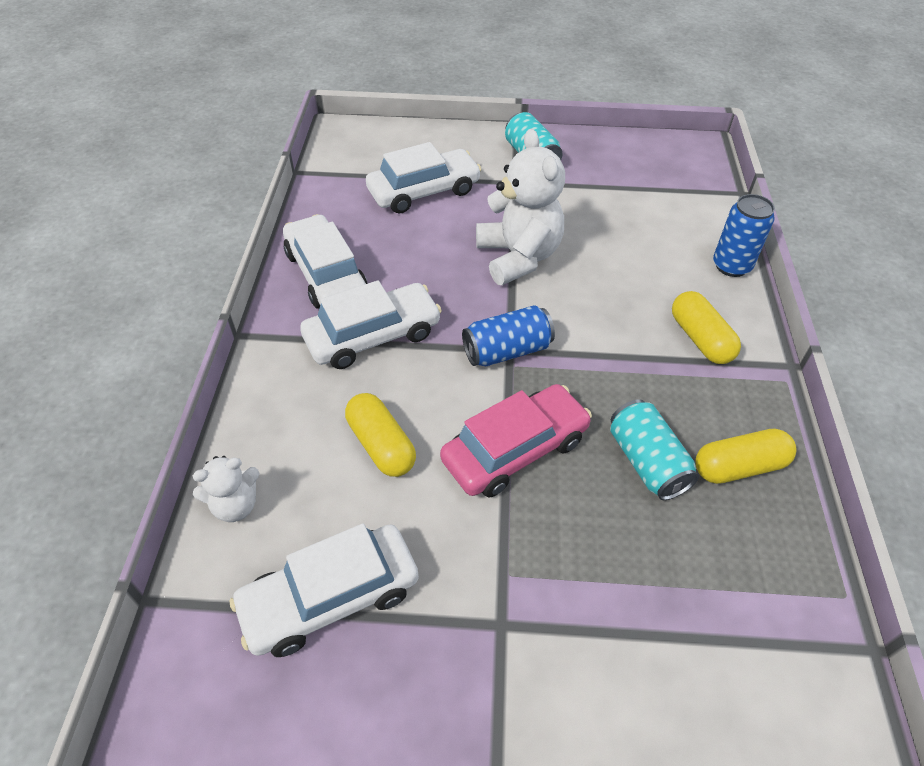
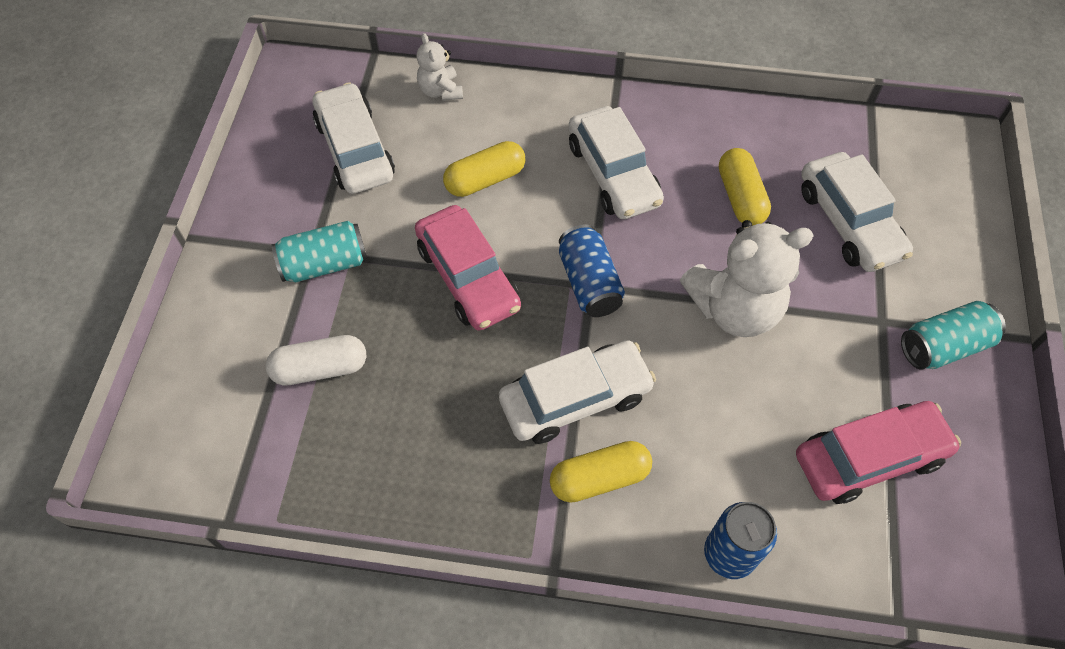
camera: 95 degrees right, 10 degrees up
(326, 274) = (700, 136): white car -> white car (575, 398)
(630, 196) = (869, 458): none -> pink car
(647, 462) = (441, 384): turquoise can -> turquoise can (324, 264)
(660, 583) = (320, 368): none -> white capsule
(739, 467) = (424, 468): yellow capsule -> yellow capsule (740, 197)

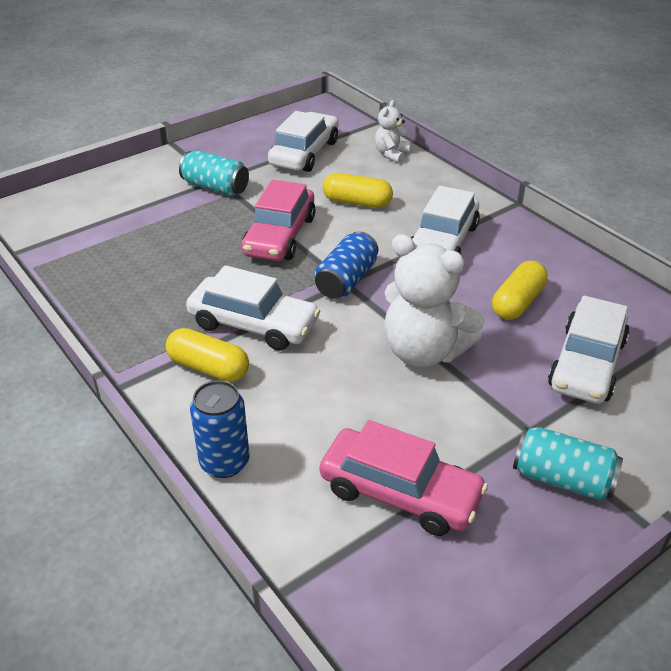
camera: 45 degrees right, 20 degrees down
(320, 368) = (147, 225): white capsule -> none

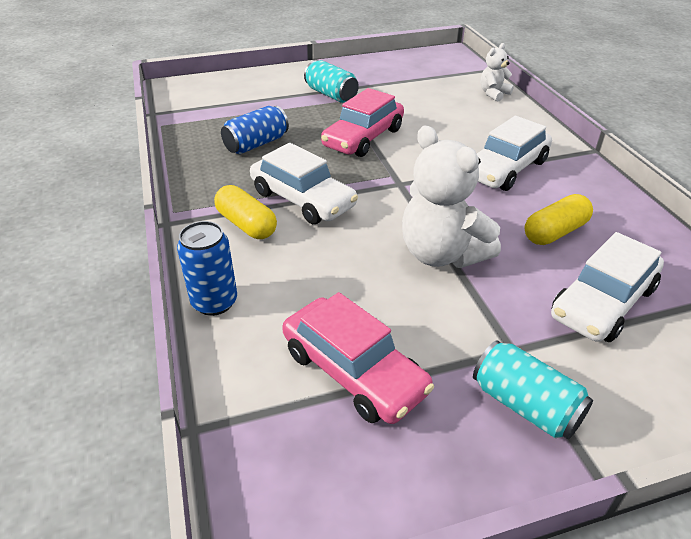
camera: 20 degrees right, 0 degrees up
(304, 153) = (418, 82): white car -> none
(346, 280) = (401, 182): blue can -> blue can (256, 144)
(357, 202) = (443, 124): yellow capsule -> none

